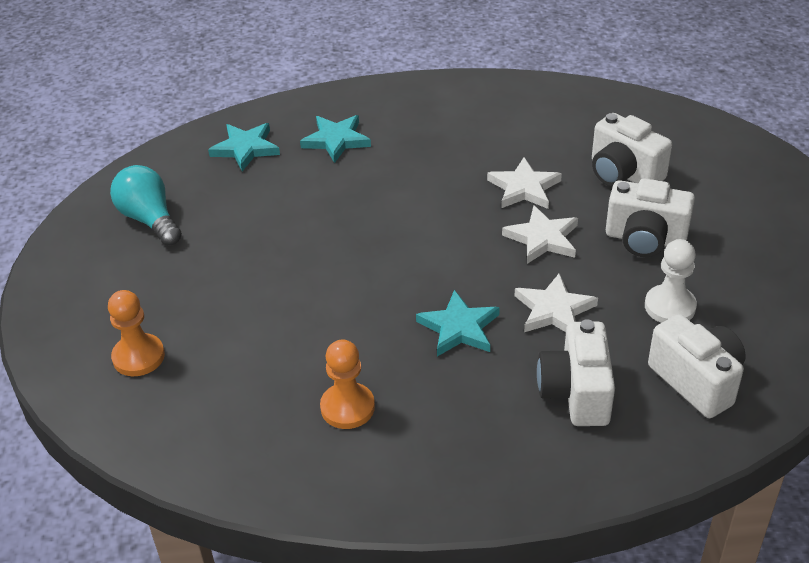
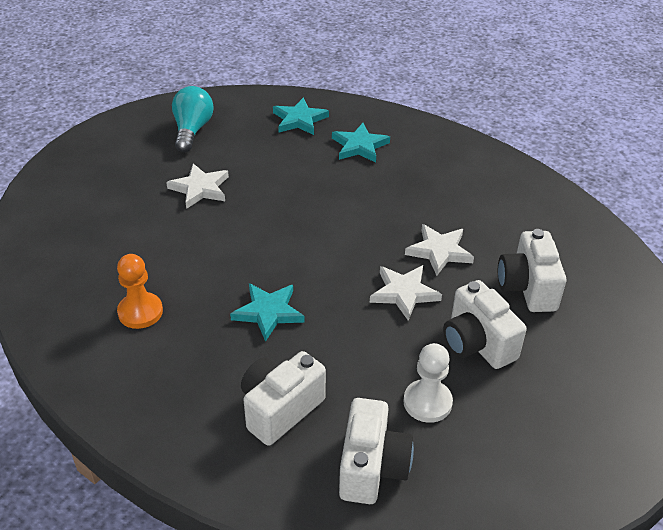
camera: 40 degrees right, 0 degrees up
(138, 357) = (82, 204): orange pawn -> none
(554, 310) = (344, 345): white star -> white star (200, 188)

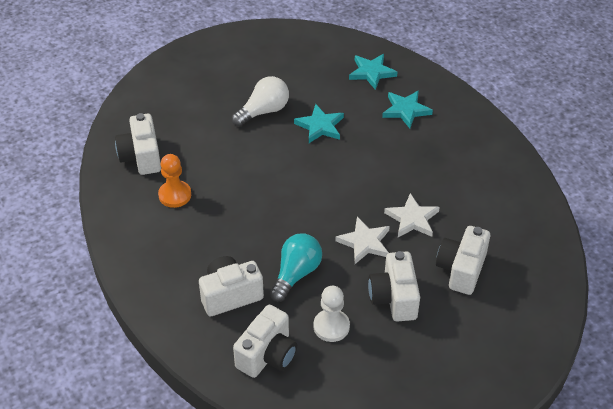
camera: 25 degrees right, 5 degrees up
(72, 280) = (141, 157): none -> white camera
(192, 130) = (283, 58): turquoise light bulb -> turquoise light bulb (296, 274)
(200, 188) = (263, 111): white star -> white light bulb
(268, 312) = (260, 224): turquoise star -> turquoise star (320, 126)

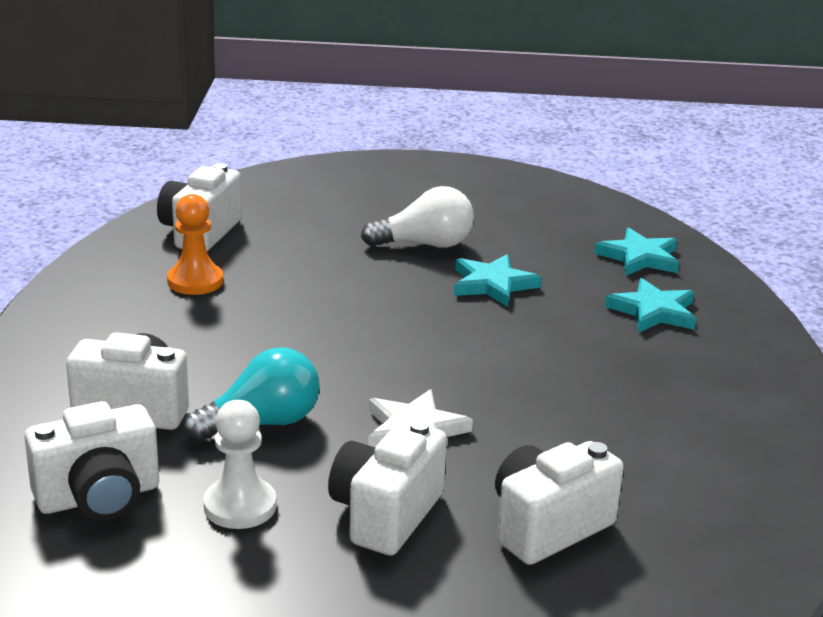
camera: 30 degrees right, 20 degrees down
(412, 219) = (528, 433): white star -> none

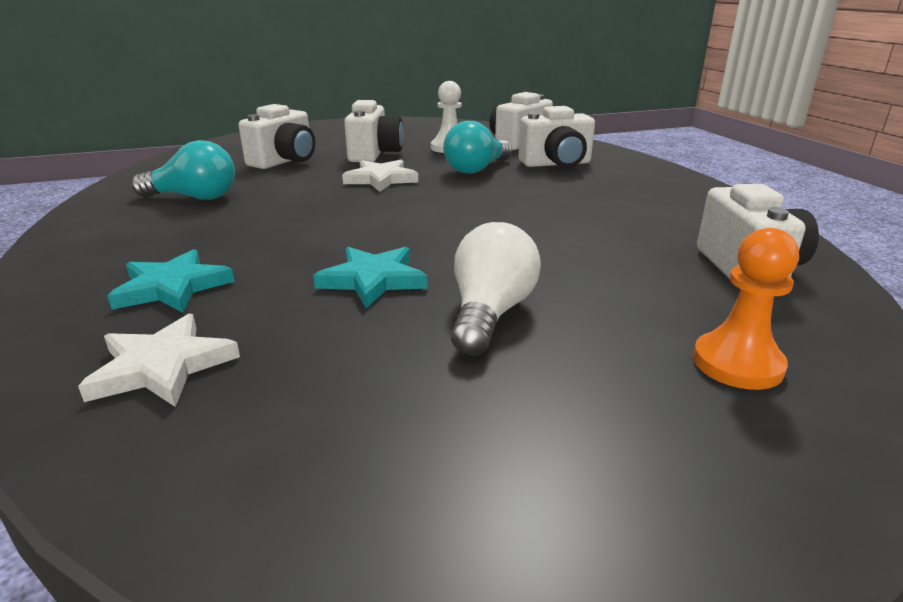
camera: 160 degrees right, 0 degrees up
(195, 281) = (656, 226): orange pawn -> orange pawn (737, 364)
(425, 244) = (490, 313): white light bulb -> white light bulb turned 135 degrees clockwise
(639, 257) = (162, 367): turquoise star -> white star
(674, 444) = (194, 197): none -> turquoise light bulb

